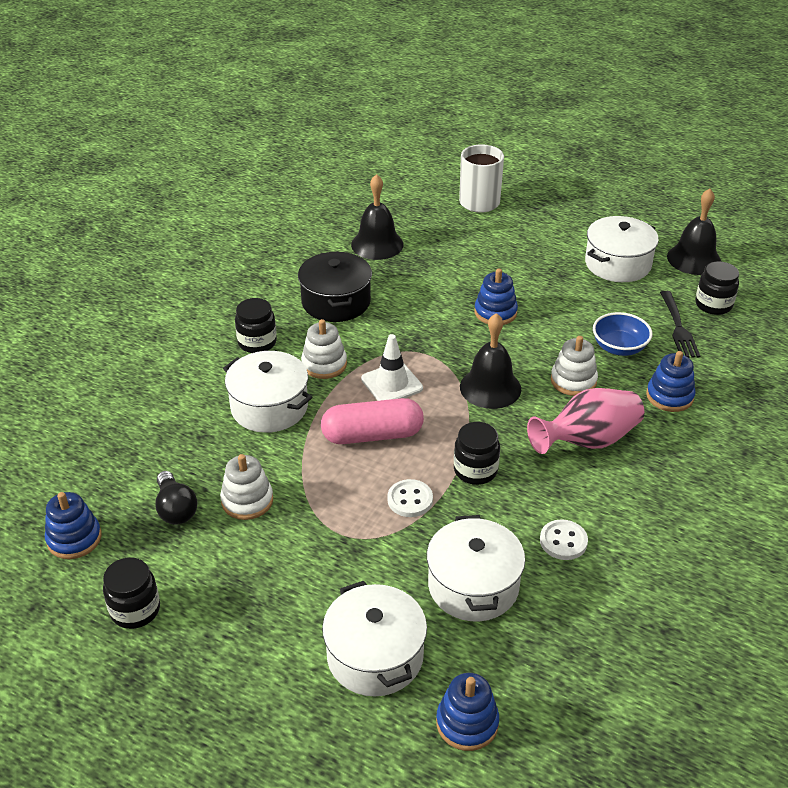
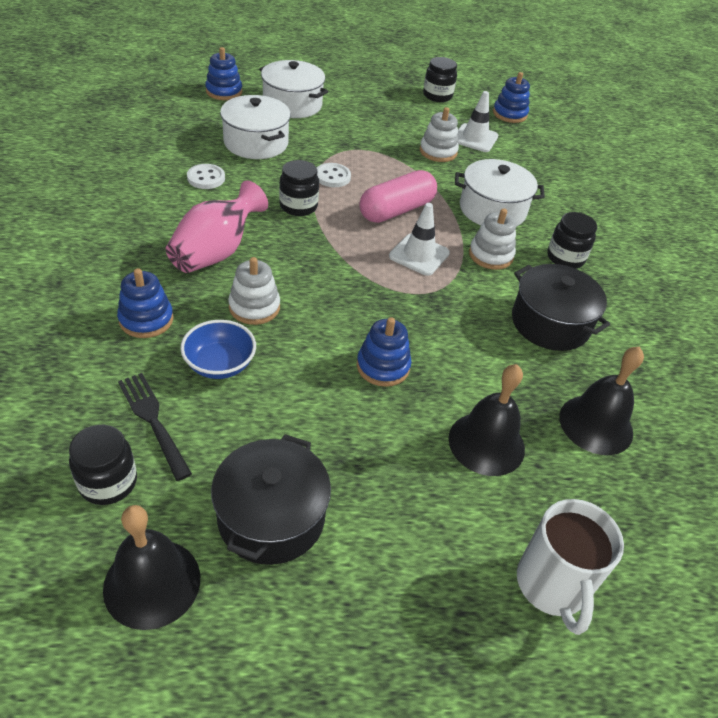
camera: 145 degrees right, 5 degrees up
(175, 509) = (475, 138): black light bulb -> white traffic cone
(490, 387) = (331, 276): black bell -> black bell (486, 443)
(617, 264) = (271, 517): white pot -> black pot

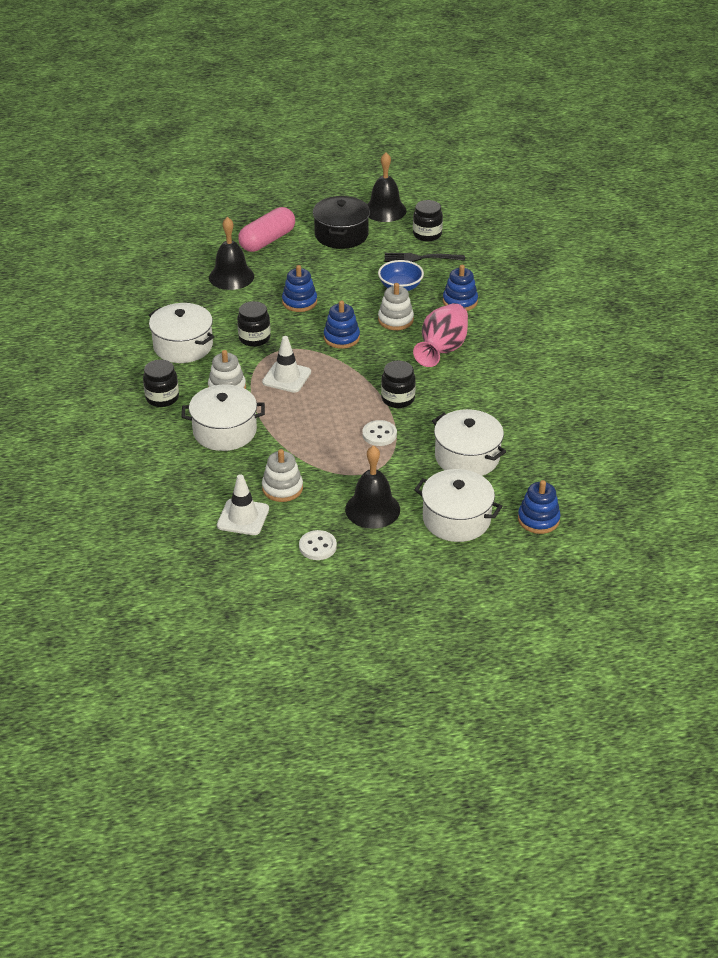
camera: 175 degrees right, 5 degrees down
(154, 421) = (421, 258): black fork -> black fork turned 135 degrees clockwise
(206, 178) = (488, 409): white button -> white button (317, 546)
(396, 210) = (312, 412): pink capsule -> pink capsule (267, 240)
(437, 96) = (292, 579): black jar -> black jar (254, 338)
(509, 114) = (200, 568): blue stacking toy -> blue stacking toy (341, 338)
(550, 323) = (183, 346): black pot -> white pot
(552, 585) = (199, 232): white mug -> none
(596, 424) = (162, 295): black bell -> black bell (372, 509)

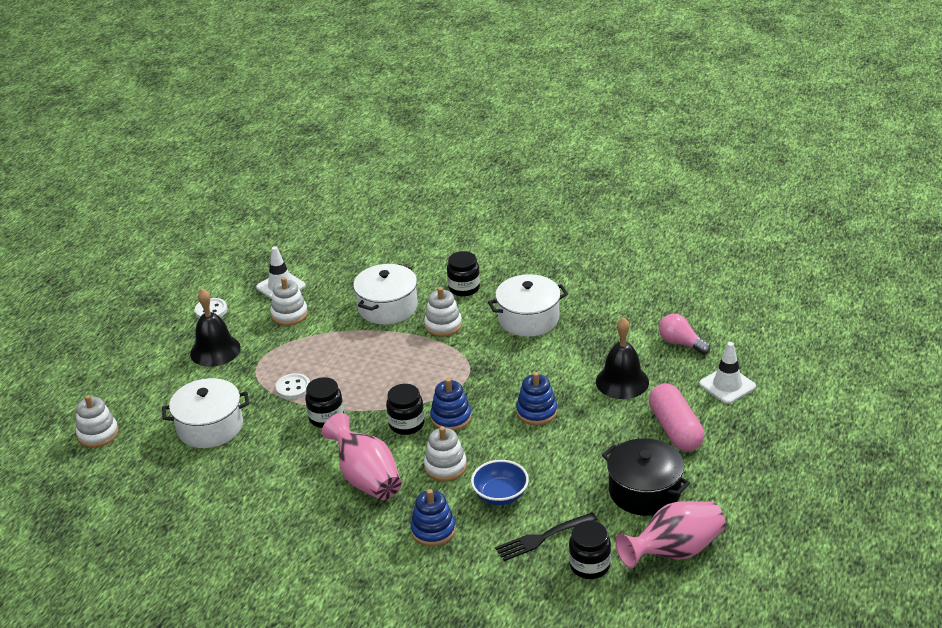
camera: 125 degrees right, 5 degrees down
(161, 265) = (681, 343): none -> pink light bulb
(254, 338) = (502, 363): black jar -> black jar (406, 424)
(286, 377) = (424, 363): white traffic cone -> white traffic cone (727, 385)
(385, 210) = (674, 551): black bell -> pink vase
(421, 258) = (543, 537): black fork -> black fork turned 150 degrees counterclockwise
(456, 519) = (153, 389): white pot -> none
(538, 519) = (98, 434): blue stacking toy -> white stacking toy

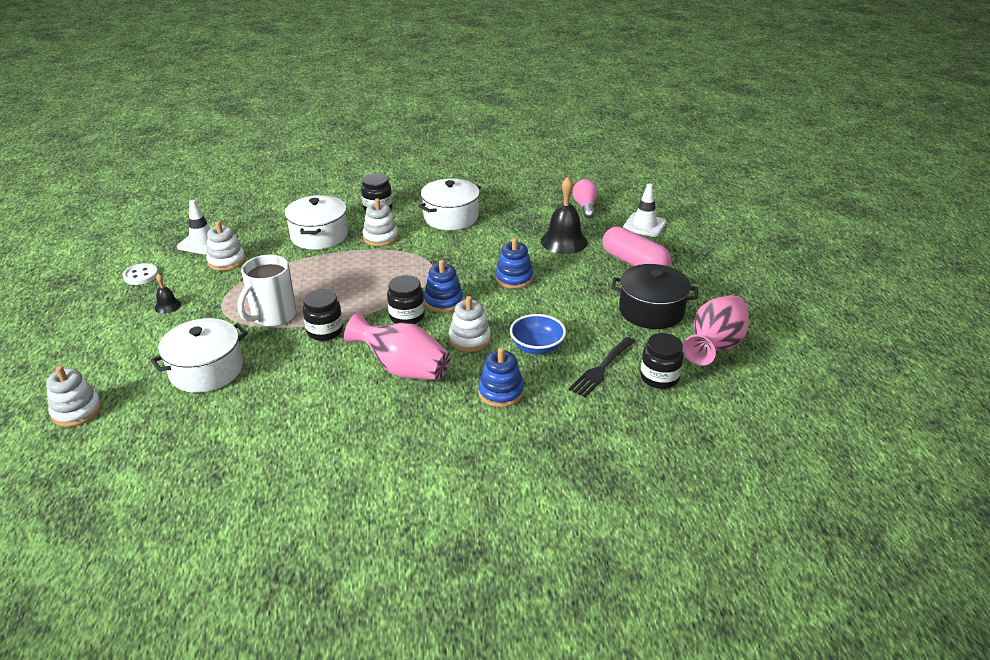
camera: 30 degrees left, 0 degrees up
(215, 350) = (167, 306): black bell -> black bell, size x0.49
(293, 388) = (273, 316): white button -> white mug
(681, 343) = (585, 207): pink light bulb -> pink light bulb turned 75 degrees clockwise

